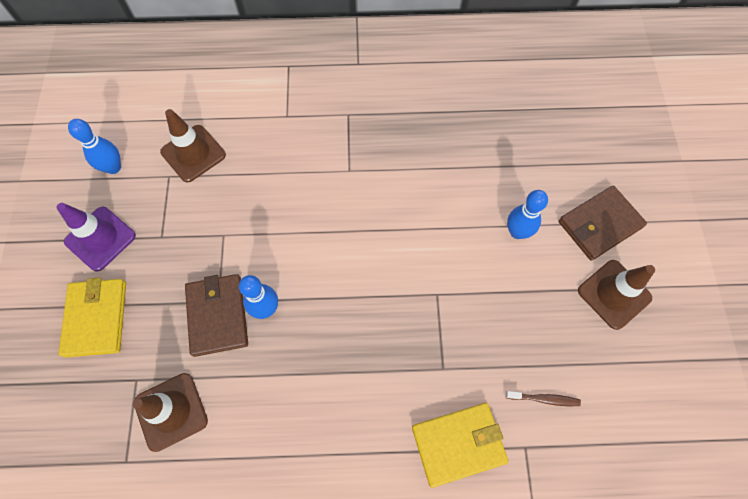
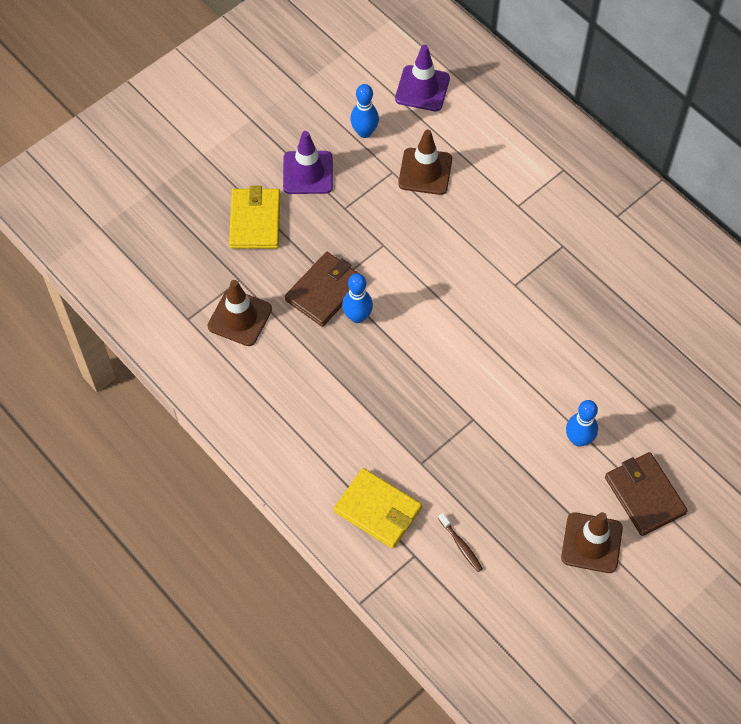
camera: 50 degrees right, 5 degrees down
(96, 318) = (255, 221): yellow wallet -> yellow wallet turned 45 degrees counterclockwise
(124, 99) = (422, 88): none -> purple traffic cone
(599, 224) = (644, 495): brown wallet -> brown wallet turned 45 degrees clockwise

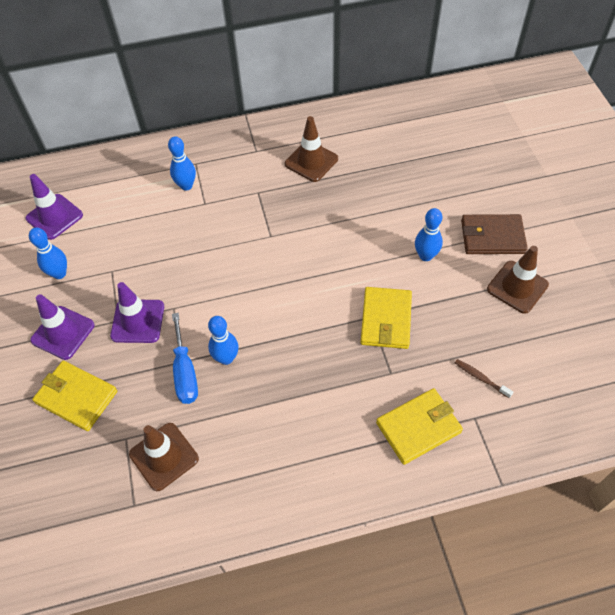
camera: 60 degrees left, 5 degrees down
(325, 291) = (185, 372): brown wallet -> blue screwdriver
(353, 224) = (138, 321): none -> purple traffic cone
(425, 171) = (129, 248): brown traffic cone -> brown traffic cone (311, 161)
(461, 545) = (480, 378): brown toothbrush -> brown toothbrush turned 135 degrees counterclockwise
(478, 434) = (386, 320): none -> yellow wallet
(530, 177) = (186, 186): none -> blue bowling pin

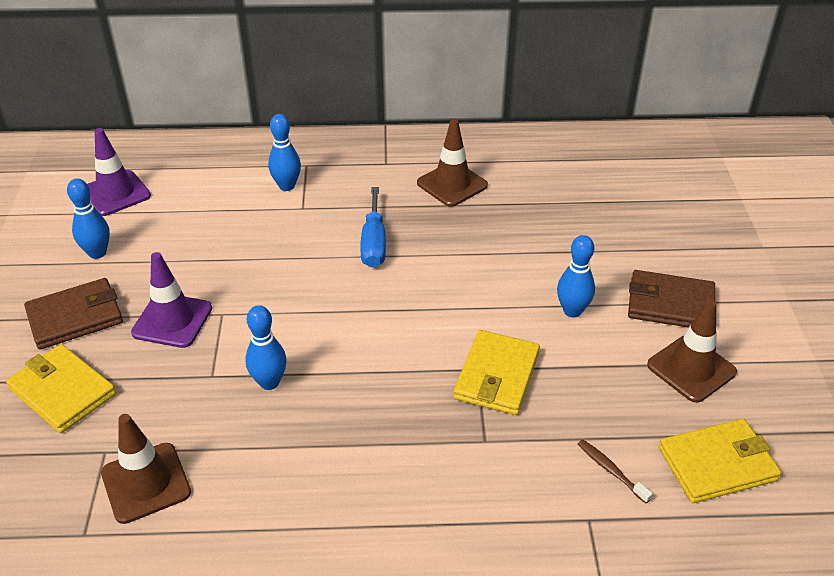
camera: 10 degrees right, 15 degrees down
(63, 333) = (75, 317): purple traffic cone -> brown wallet
(185, 372) = (210, 389): blue screwdriver -> blue screwdriver (374, 243)
(418, 427) = (504, 515): yellow wallet -> yellow wallet (717, 464)

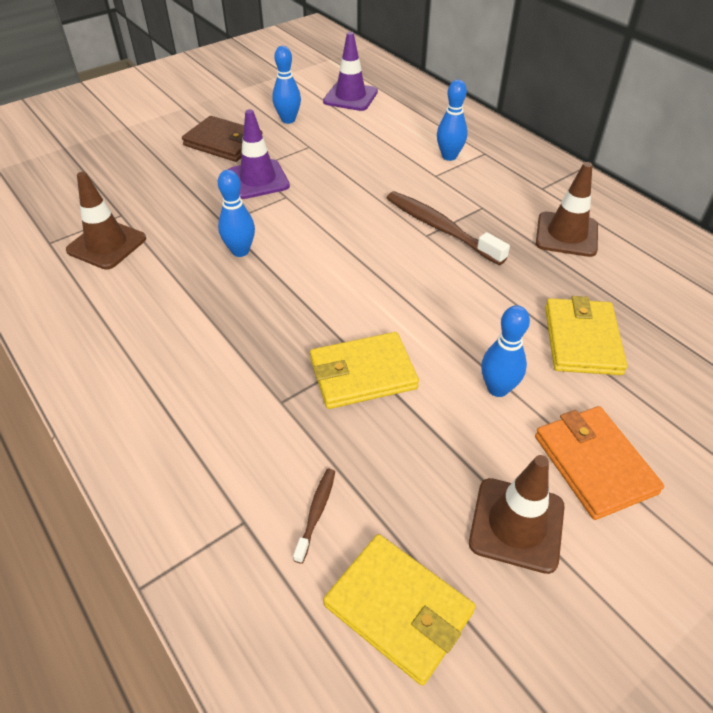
camera: 55 degrees right, 5 degrees up
(62, 391) = (157, 172): yellow wallet -> yellow wallet (582, 340)
(374, 243) = (440, 228): blue screwdriver -> brown toothbrush
(670, 304) = (594, 464): brown wallet -> orange wallet

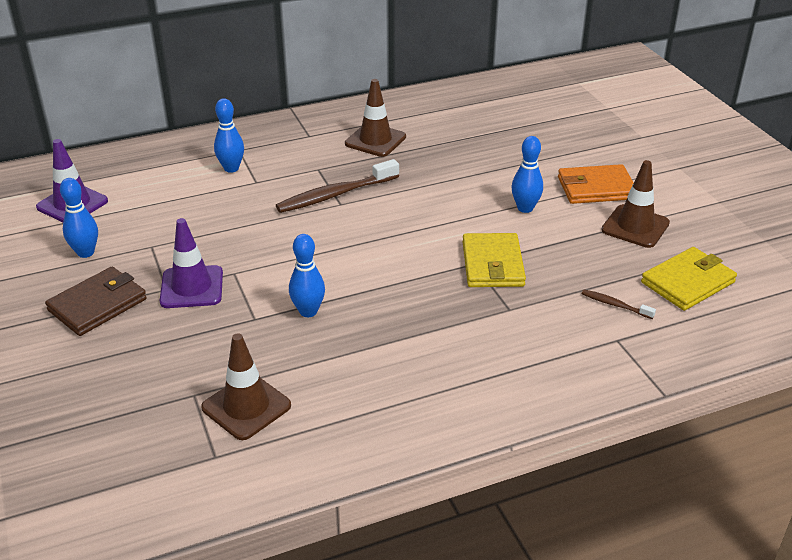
camera: 75 degrees left, 10 degrees down
(582, 340) = (490, 164): yellow wallet -> none

